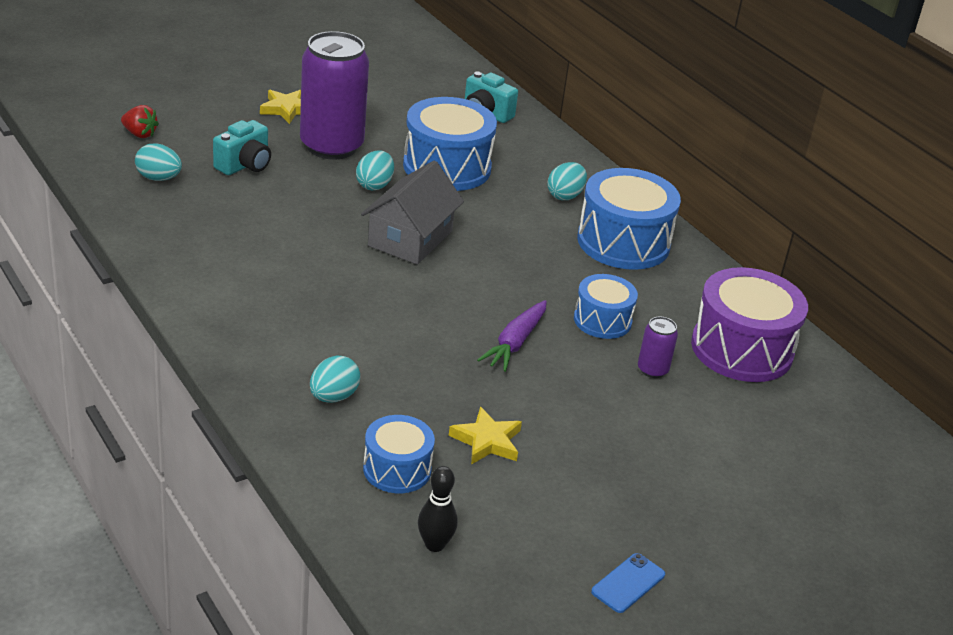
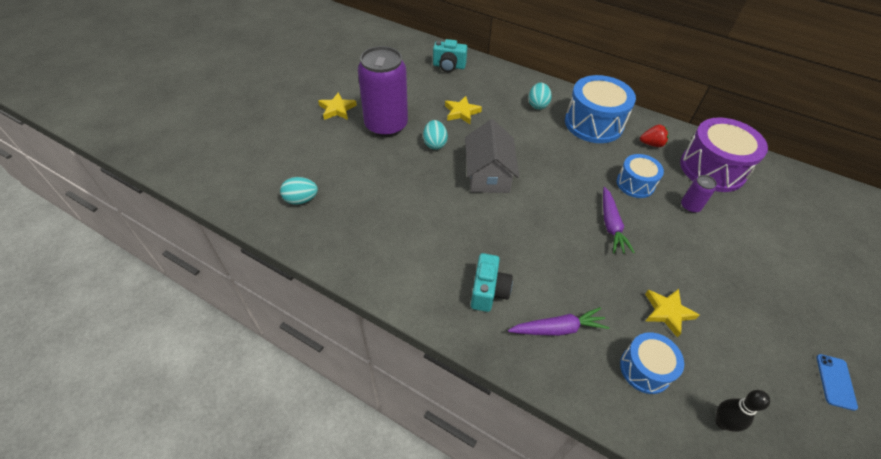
camera: 25 degrees left, 15 degrees up
(140, 134) = (260, 169): red strawberry -> red strawberry (651, 144)
(244, 165) = (347, 163): turquoise camera -> turquoise camera (488, 291)
(333, 397) = (557, 328): turquoise egg -> purple carrot
(447, 167) = (461, 112): blue drum -> yellow star

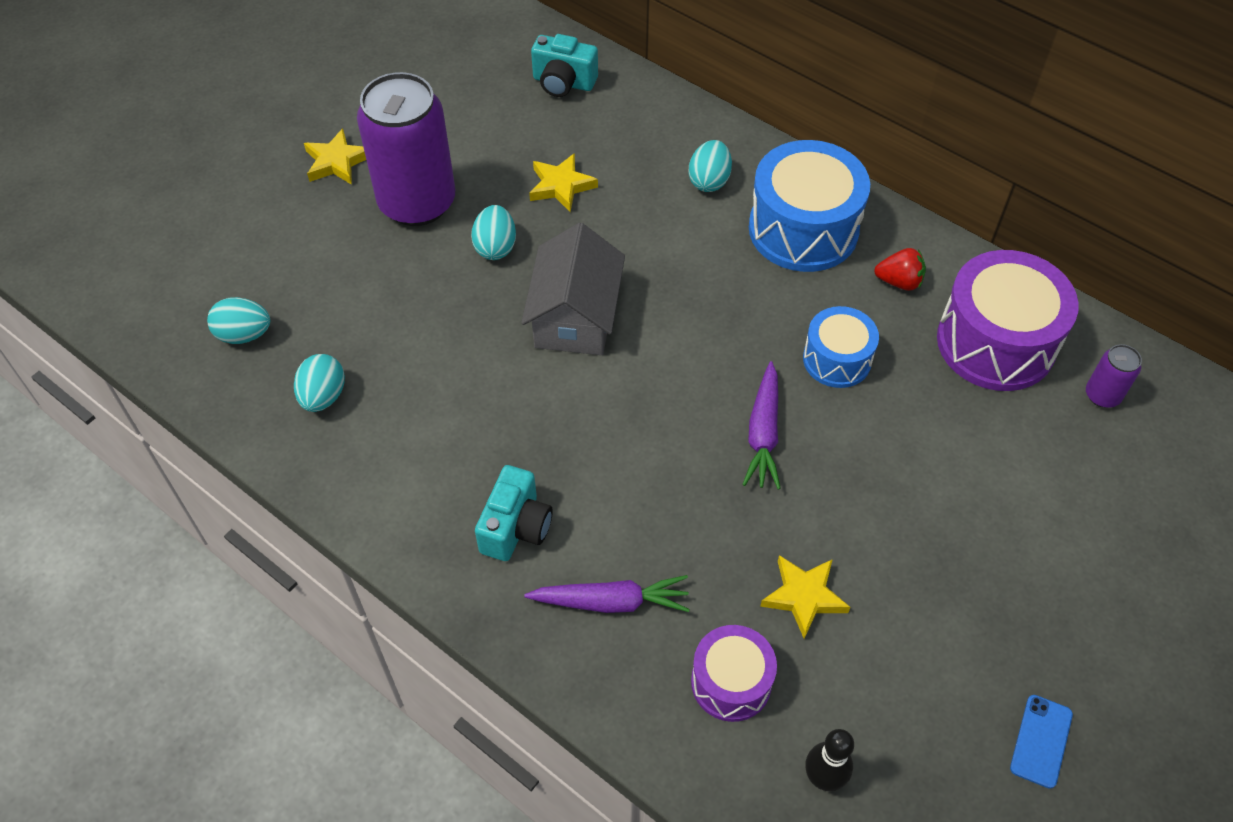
camera: 10 degrees right, 5 degrees up
(355, 229) = (323, 396): none -> turquoise egg
(645, 369) = (731, 682): blue drum -> purple drum
(690, 206) = (921, 413): purple can -> purple can (1102, 395)

